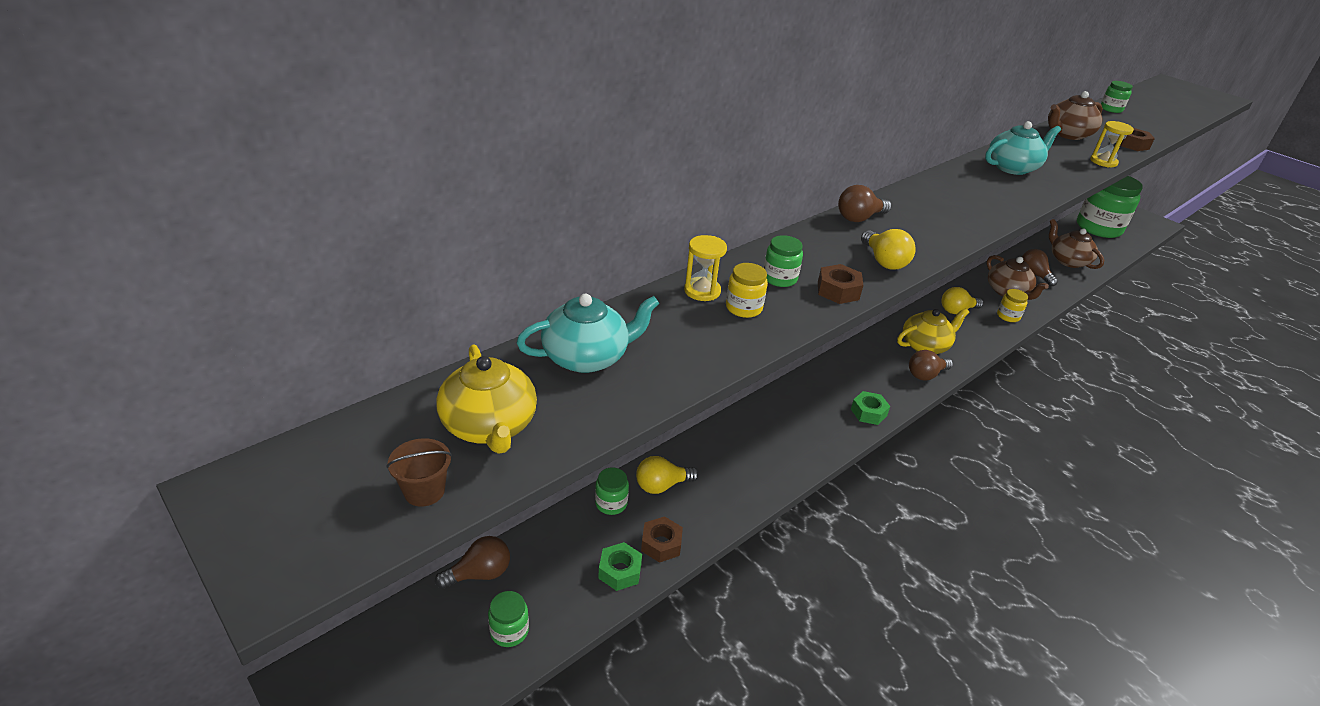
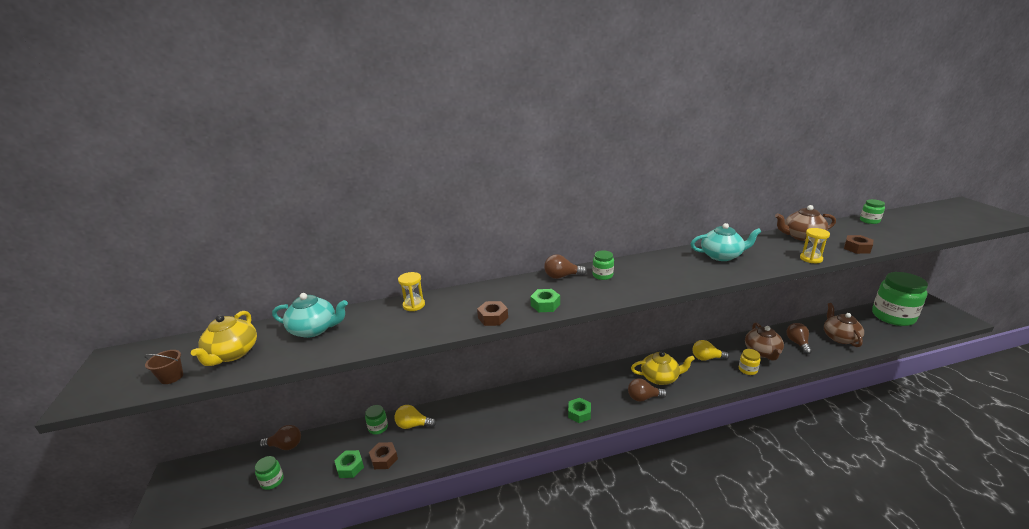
camera: 30 degrees right, 10 degrees down
(743, 308) = (425, 318): yellow jar -> none
(779, 278) = (466, 305): green jar -> green jar (602, 275)
(884, 261) = (545, 305): yellow light bulb -> green nut

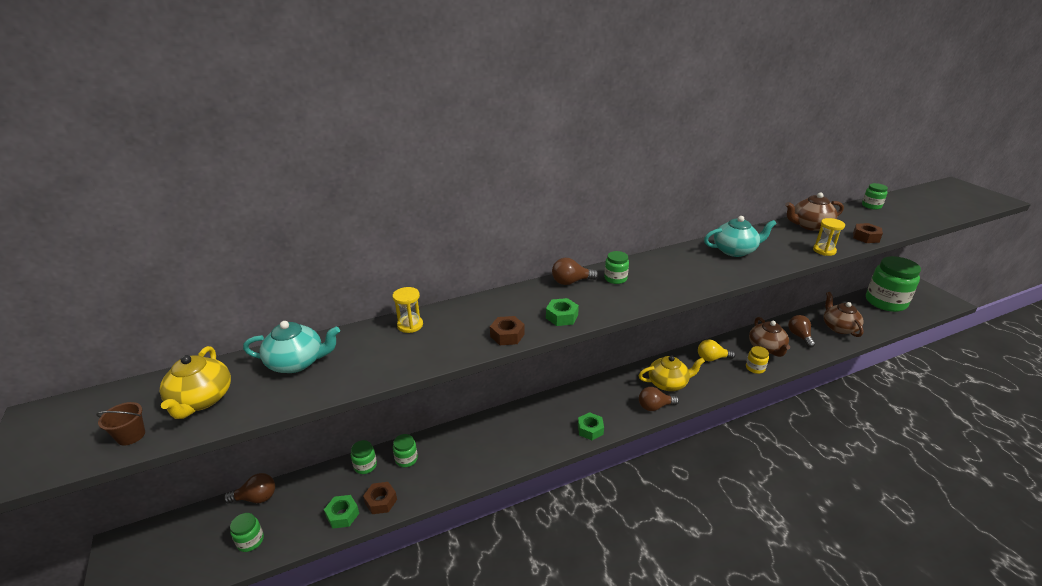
camera: 10 degrees left, 5 degrees up
(413, 425) = (406, 459): yellow light bulb -> green jar

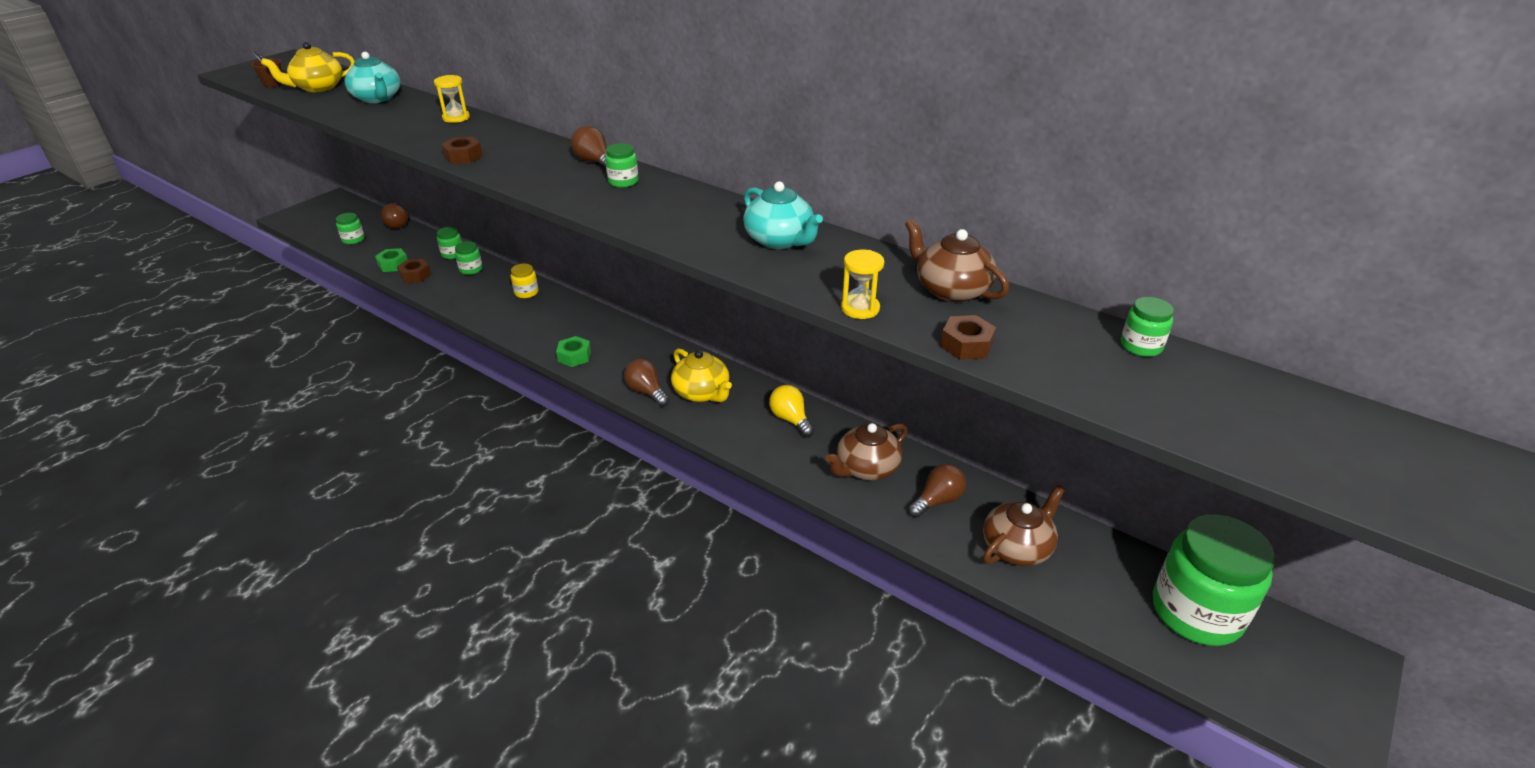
camera: 60 degrees right, 5 degrees up
(562, 316) = (515, 172): green nut -> none
(755, 368) = (801, 463): yellow jar -> yellow jar (526, 292)

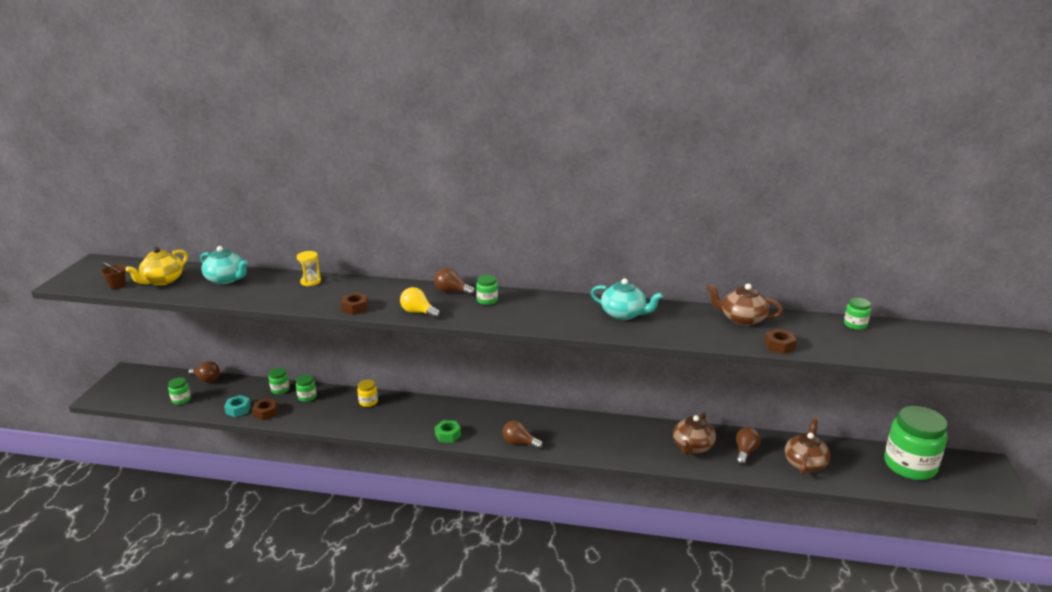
camera: 25 degrees left, 10 degrees down
(393, 264) = (238, 409): green nut -> turquoise nut
(702, 393) = (556, 433): yellow teapot -> none
(790, 419) = (625, 432): yellow light bulb -> yellow light bulb (418, 312)
(860, 308) = (709, 341): yellow hourglass -> none

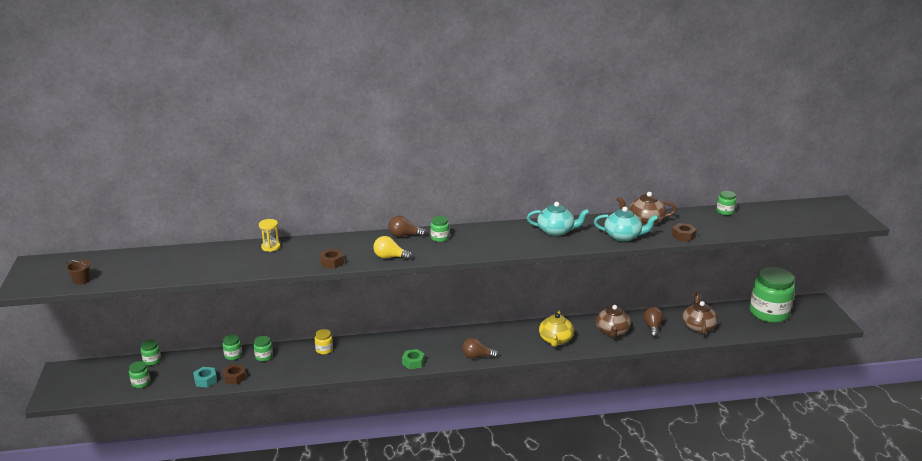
camera: 20 degrees left, 0 degrees up
(162, 281) = (124, 269): yellow teapot -> yellow teapot (555, 340)
(206, 379) = (152, 360): brown light bulb -> green jar
(226, 279) = (188, 258): turquoise teapot -> turquoise teapot (623, 236)

